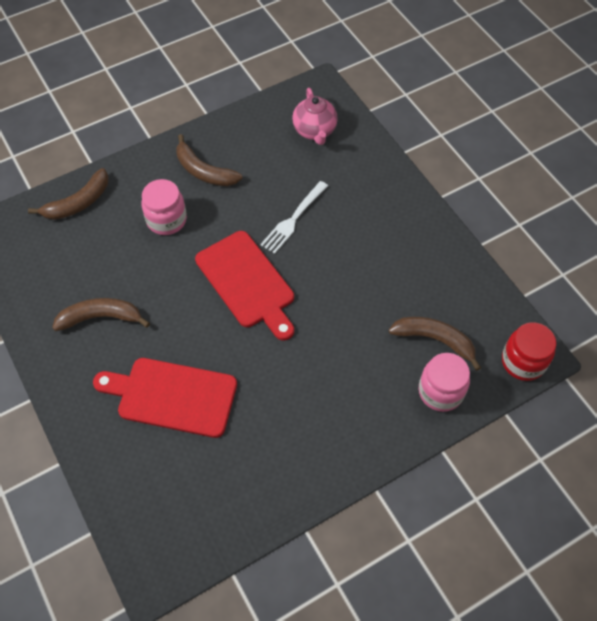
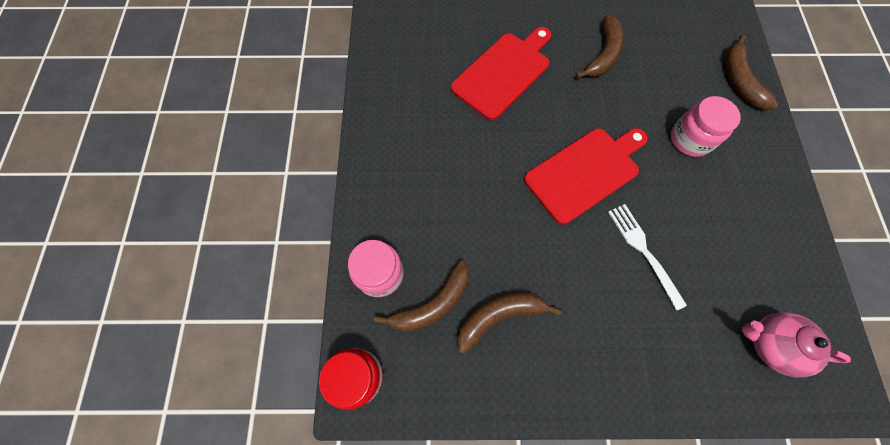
camera: 120 degrees right, 10 degrees up
(204, 171) = (743, 197): brown banana -> brown banana (499, 317)
(247, 282) = (585, 172): red cutting board -> red cutting board turned 150 degrees clockwise

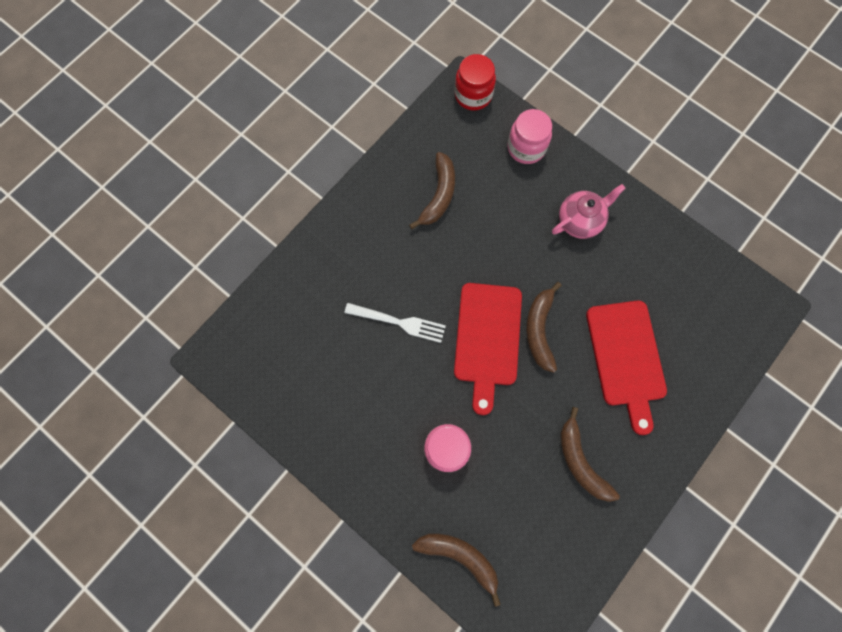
camera: 130 degrees right, 5 degrees up
(433, 303) = (480, 164): brown banana -> brown banana (539, 330)
(769, 344) = (277, 341): pink teapot -> pink teapot (580, 221)

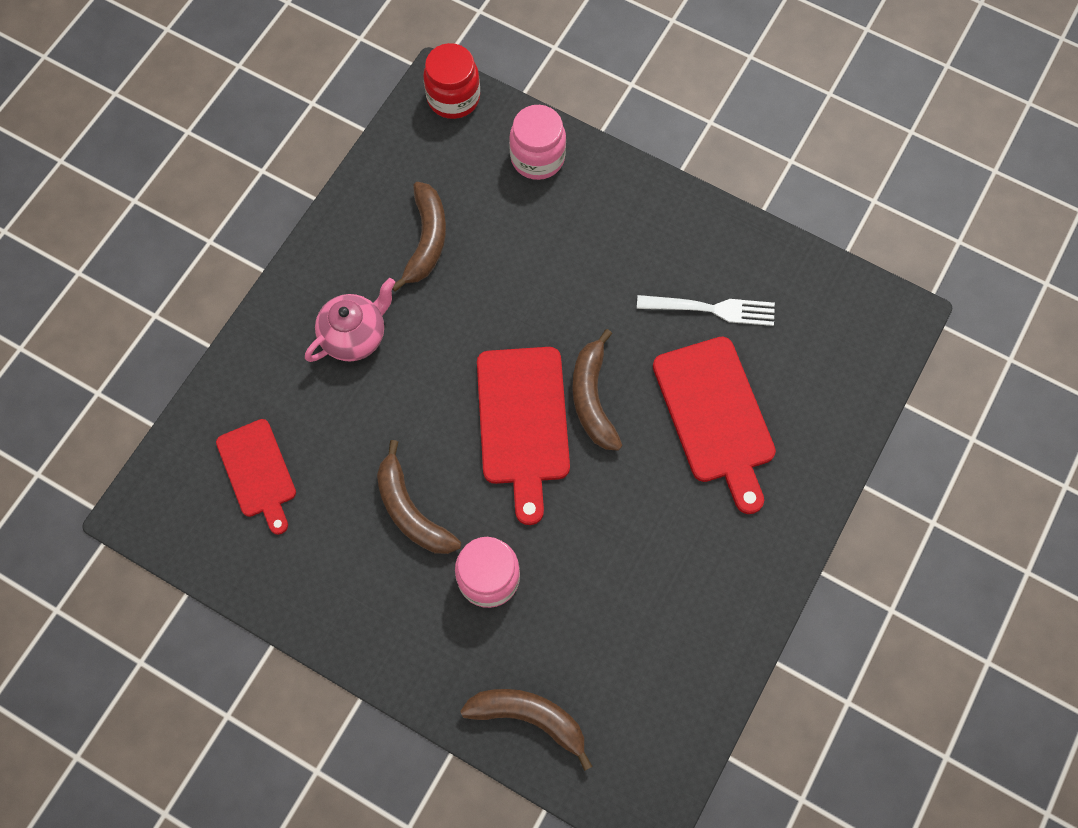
camera: 10 degrees left, 5 degrees down
(296, 343) = (257, 472): none -> red cutting board
(399, 322) = (398, 420): white fork -> white fork (712, 309)
(580, 221) = (626, 244): pink teapot -> pink teapot (355, 336)
(580, 461) = (674, 563): brown banana -> brown banana (411, 511)

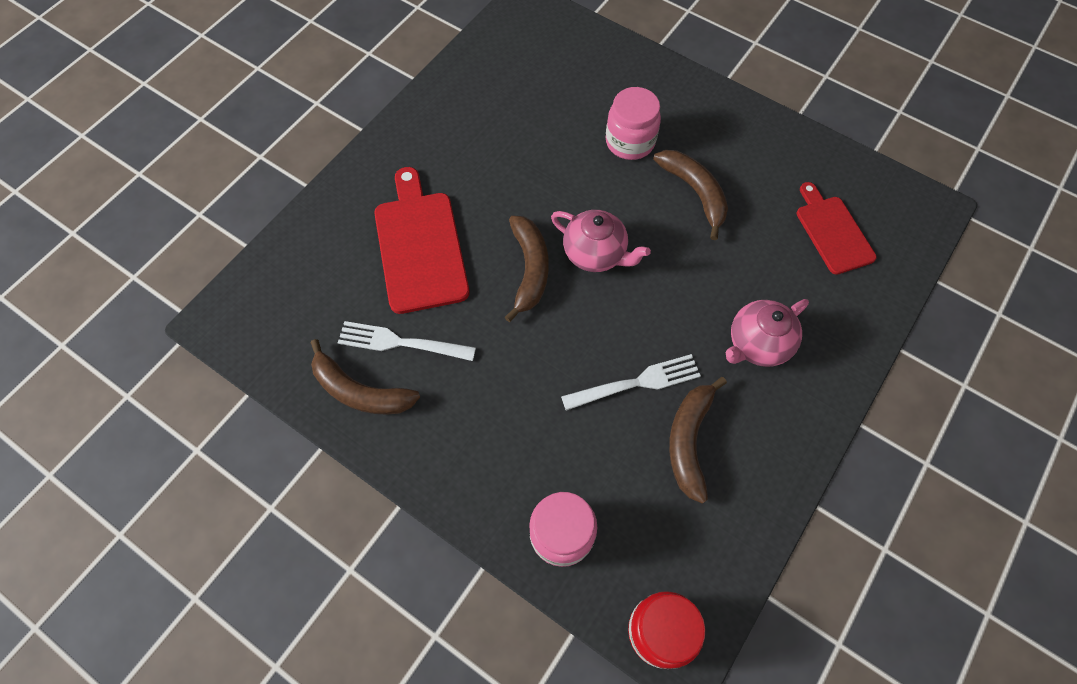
camera: 175 degrees left, 5 degrees down
(475, 289) = (637, 383): none -> white fork
(522, 422) = (595, 254): red cutting board -> pink teapot
(529, 718) = (602, 57): brown banana -> brown banana (360, 391)

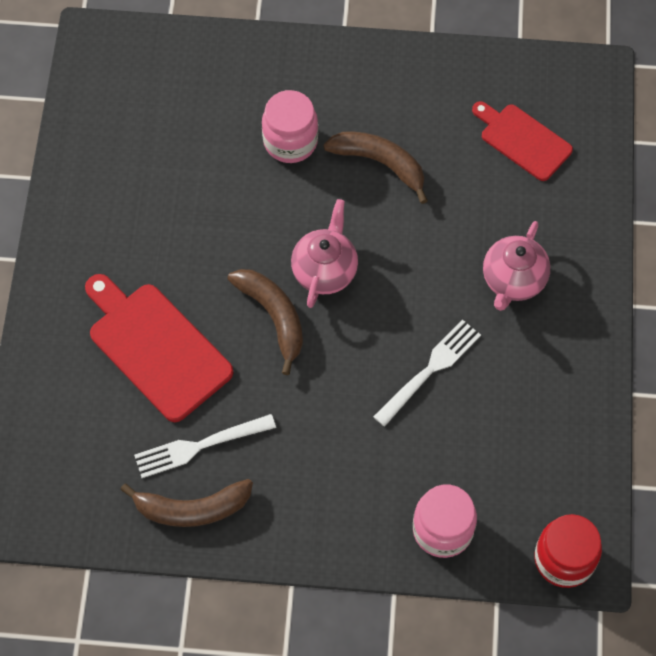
camera: 30 degrees left, 0 degrees up
(595, 254) = (325, 270): pink teapot -> pink teapot turned 75 degrees counterclockwise
(689, 441) = (502, 396): brown banana -> none

